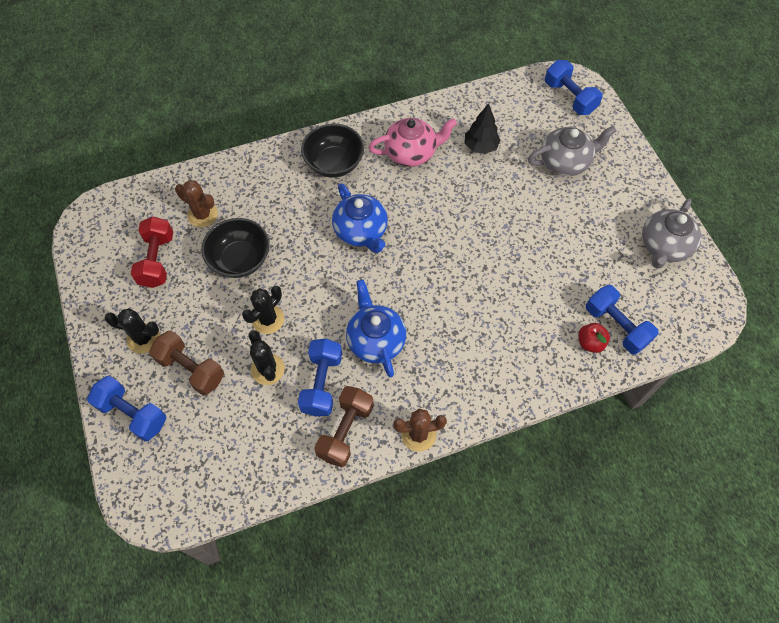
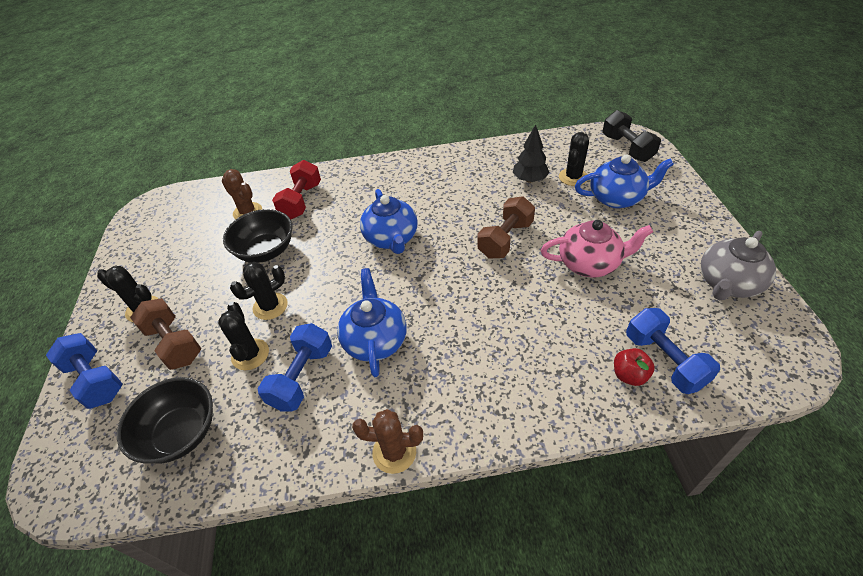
camera: 15 degrees right, 15 degrees down
(157, 260) = (190, 244): red dumbbell -> red dumbbell (301, 201)
(334, 163) = (383, 182): black bowl -> black bowl (181, 433)
(345, 431) = (309, 434): brown dumbbell -> brown dumbbell (505, 239)
(411, 153) = (459, 180): pink teapot -> pink teapot (589, 263)
(522, 140) = (573, 177): none -> black cactus
(565, 162) = (616, 198): grey teapot -> blue teapot
(569, 97) = (627, 148): blue dumbbell -> black dumbbell

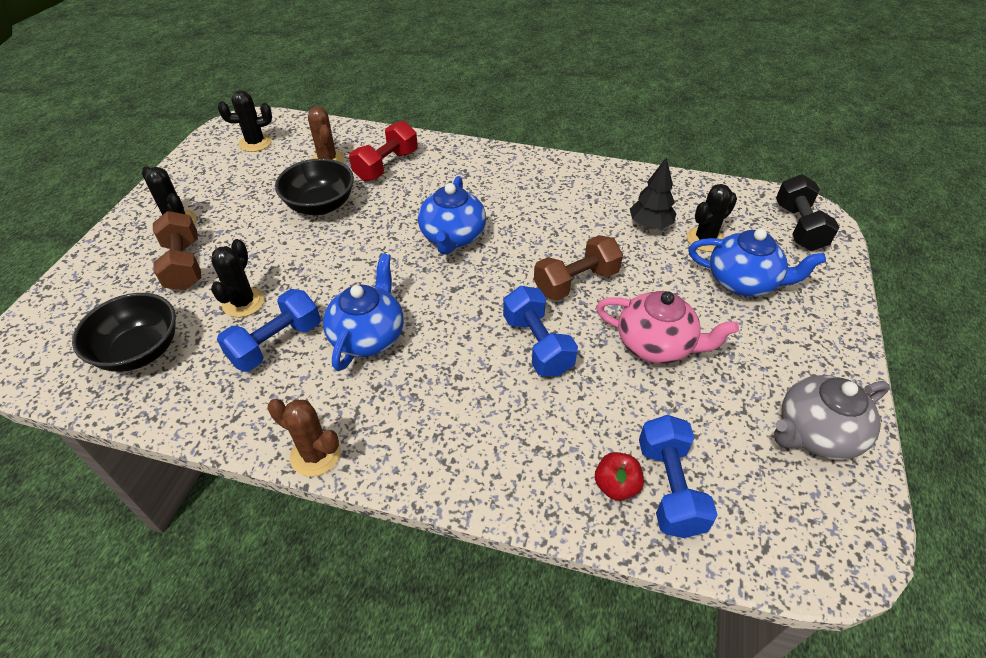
camera: 20 degrees right, 0 degrees up
(95, 380) = (100, 272): blue dumbbell -> blue dumbbell (537, 345)
(270, 306) = (290, 262): black cactus -> black cactus (255, 143)

